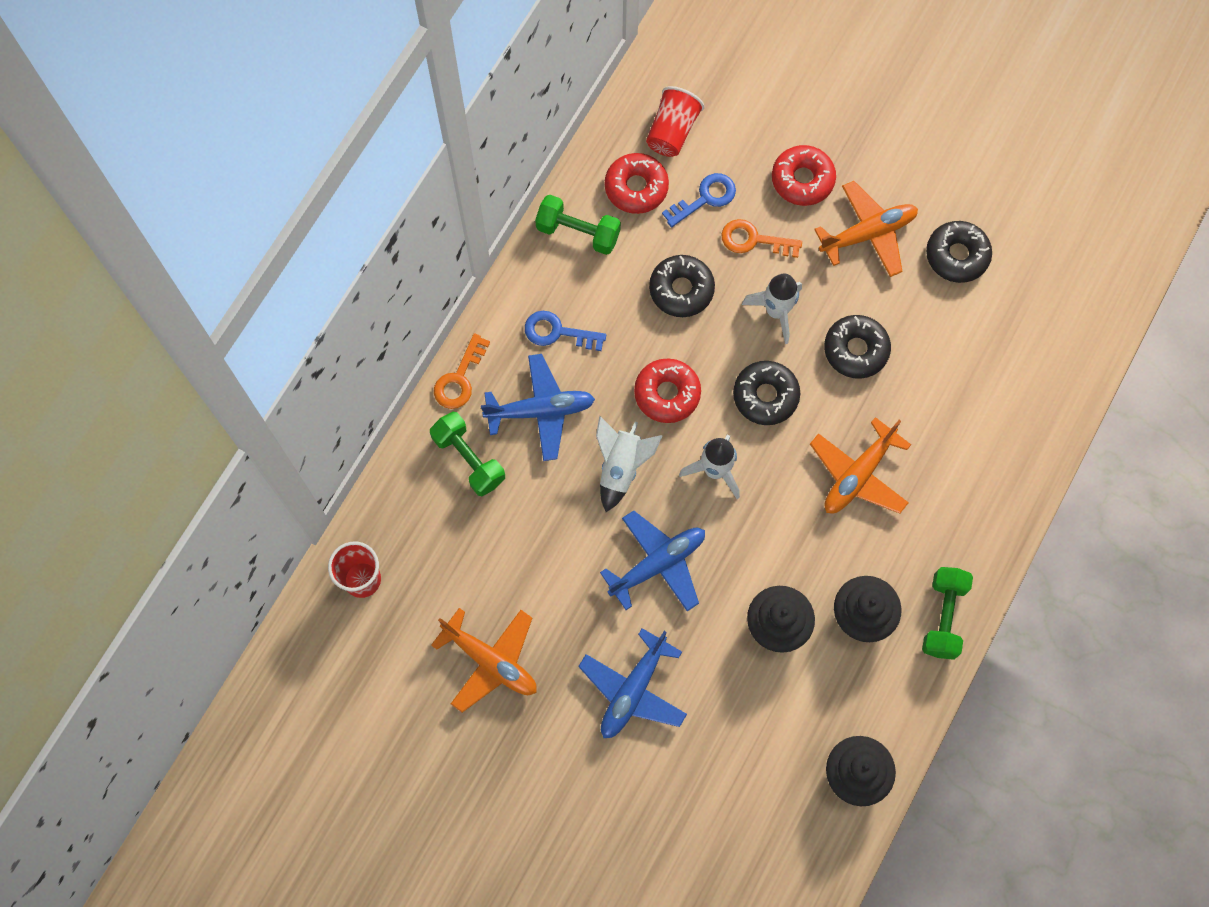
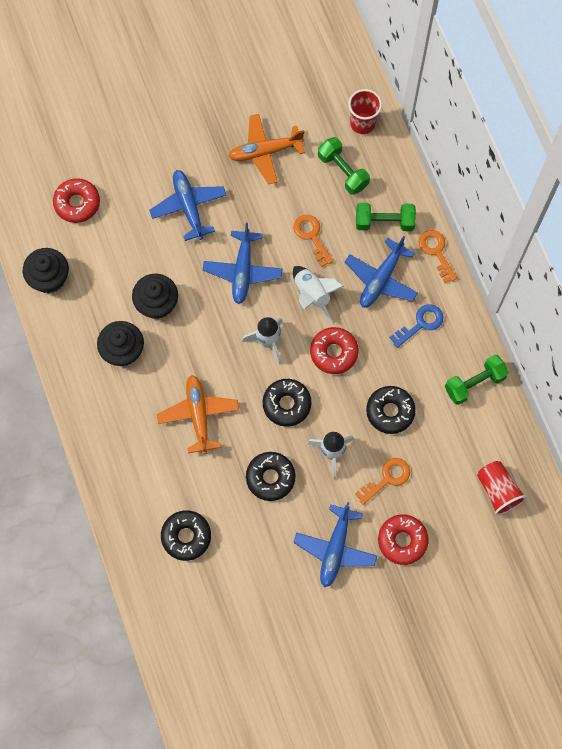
camera: 130 degrees right, 0 degrees up
(552, 523) = (311, 236): none -> orange key
(636, 187) = (477, 439): red donut -> red donut (77, 203)
(705, 198) = (437, 473): blue key -> none
(868, 234) = (335, 549): orange plane -> blue plane
(943, 617) = (84, 392): green dumbbell -> green dumbbell (343, 171)
(957, 255) = (277, 589): black donut -> black donut (186, 536)

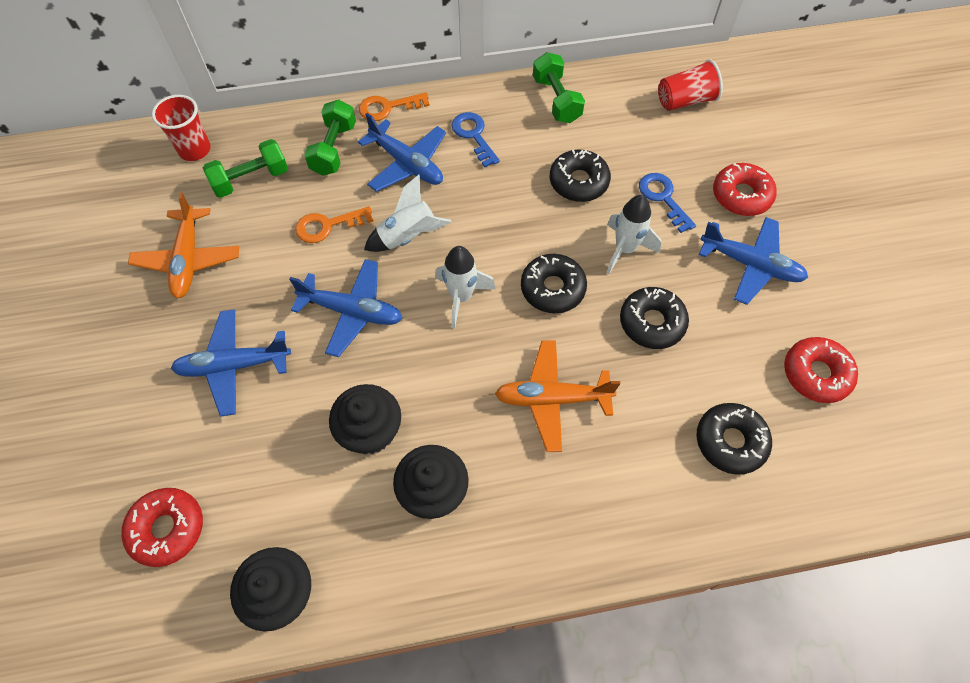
camera: 80 degrees left, 10 degrees down
(334, 352) = (492, 226): red donut -> red donut (816, 374)
(387, 478) = (663, 198): orange key -> blue key

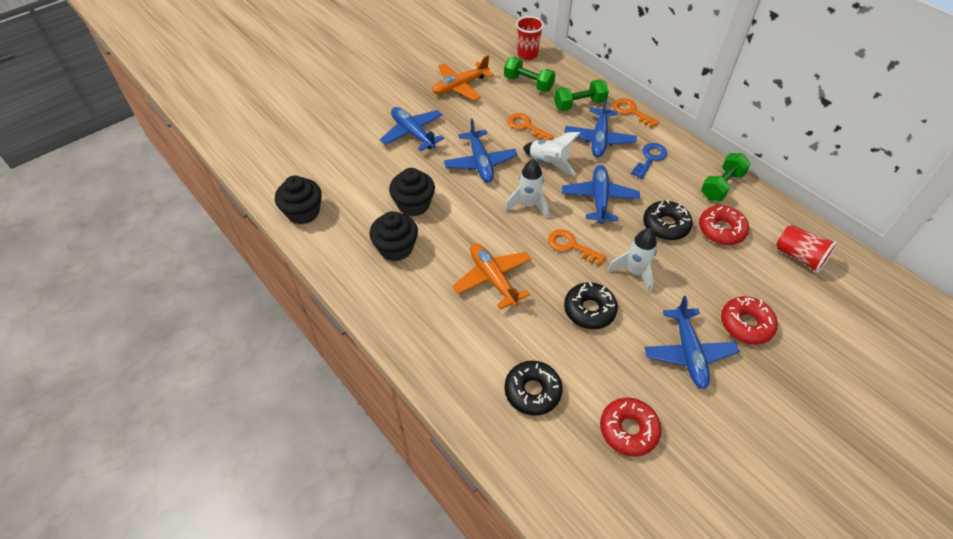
camera: 60 degrees right, 10 degrees down
(167, 529) = (312, 154): red donut -> red donut (721, 230)
(500, 219) = (599, 199): none -> blue plane
(552, 288) = (571, 246): black donut -> orange key
(663, 198) = (697, 277): blue key -> none

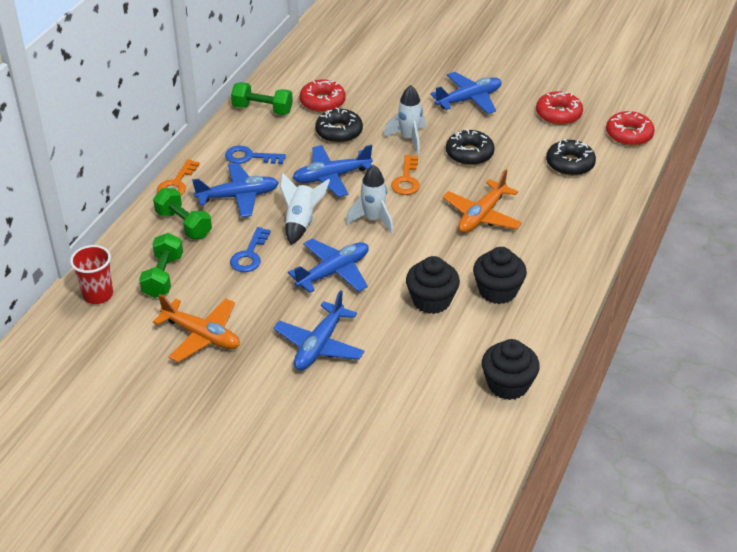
camera: 115 degrees left, 10 degrees down
(526, 126) = (249, 255): orange key -> blue key
(746, 324) = (419, 78): red donut -> red donut (629, 134)
(799, 257) = (326, 61): red cup -> none

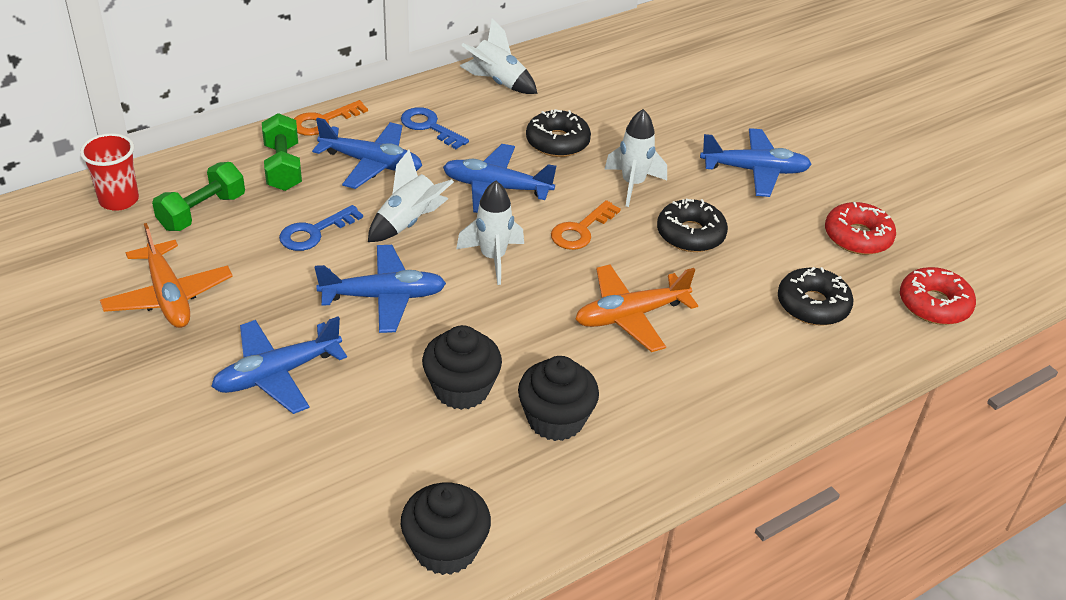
camera: 30 degrees right, 0 degrees up
(262, 109) = (497, 82): green dumbbell -> white rocket
(322, 102) = (573, 102): red donut -> none

